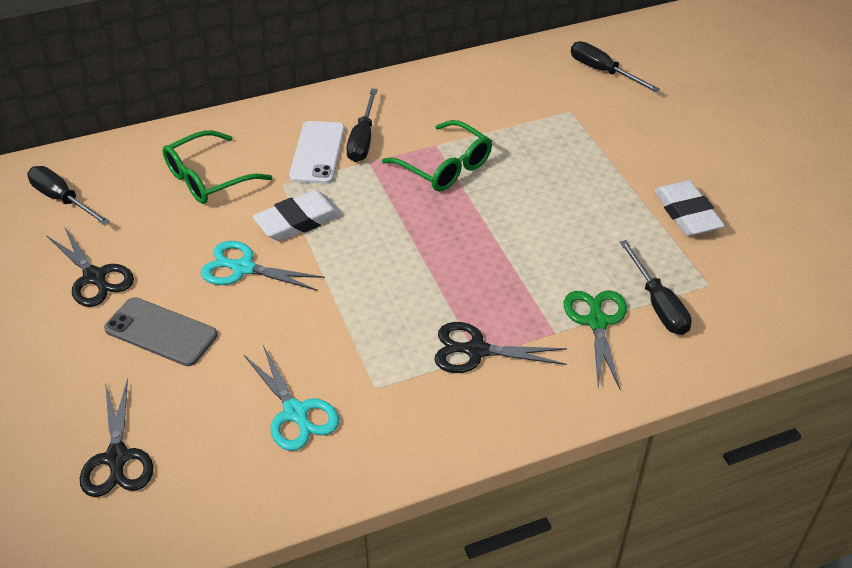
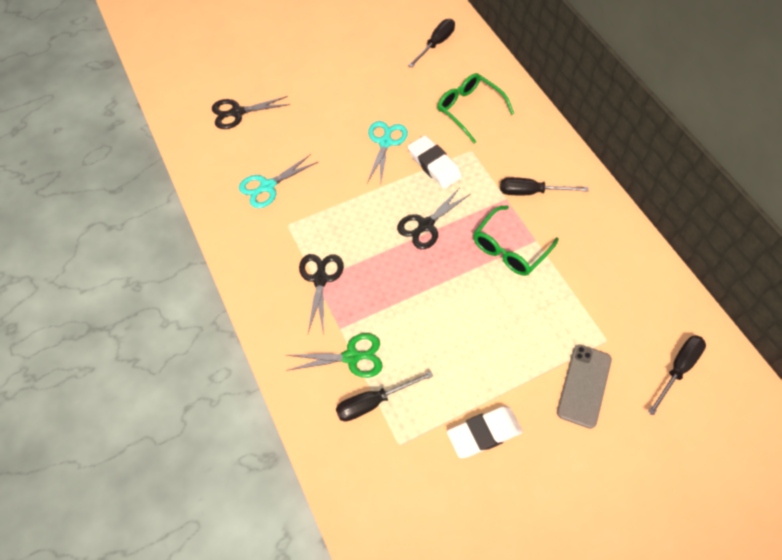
camera: 85 degrees right, 15 degrees up
(95, 277) = (370, 74): black scissors -> black scissors (425, 225)
(161, 332) = (328, 113): grey phone -> grey phone (584, 385)
(317, 153) = (509, 166): white phone -> none

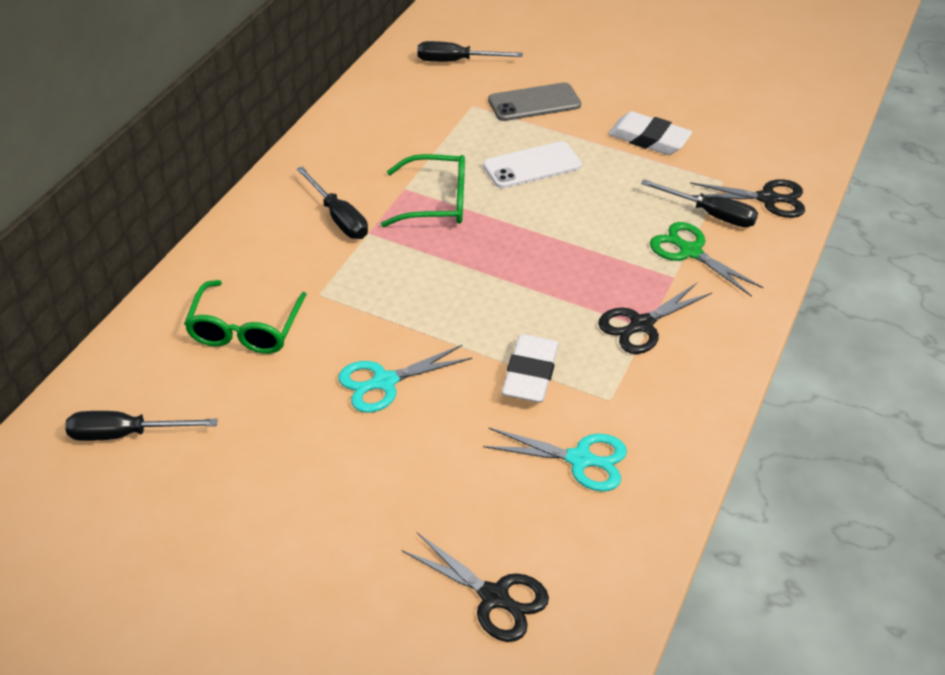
camera: 130 degrees left, 15 degrees down
(425, 225) = (476, 278): black scissors -> black scissors (768, 199)
(434, 165) = (377, 315): white eraser -> white eraser (530, 374)
(508, 328) = (532, 166): none -> white phone

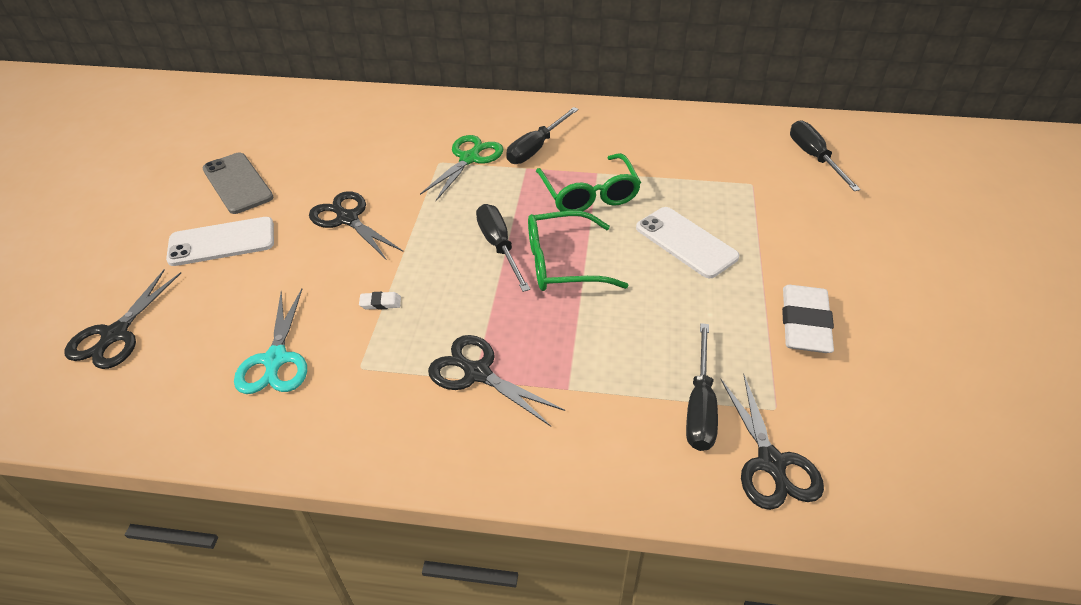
camera: 75 degrees right, 0 degrees up
(125, 434) = (271, 120): black screwdriver -> black screwdriver (499, 246)
(245, 328) = (387, 138): green glasses -> green glasses (564, 263)
(372, 496) = (222, 242): none -> white phone
(384, 382) = (347, 218): turquoise scissors -> black scissors
(530, 374) = (380, 303): white eraser -> white eraser, size x0.42
(534, 103) = (793, 222): grey phone -> grey phone (237, 183)
(690, 251) = (619, 396): green scissors -> green scissors (469, 158)

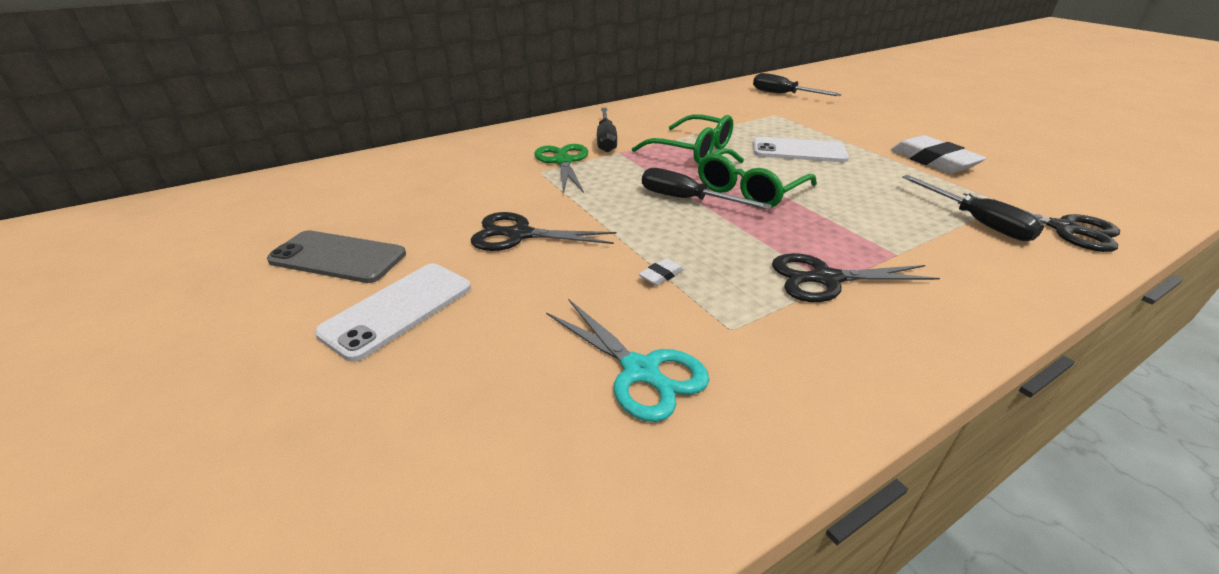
camera: 40 degrees left, 10 degrees down
(115, 335) = (379, 474): black scissors -> none

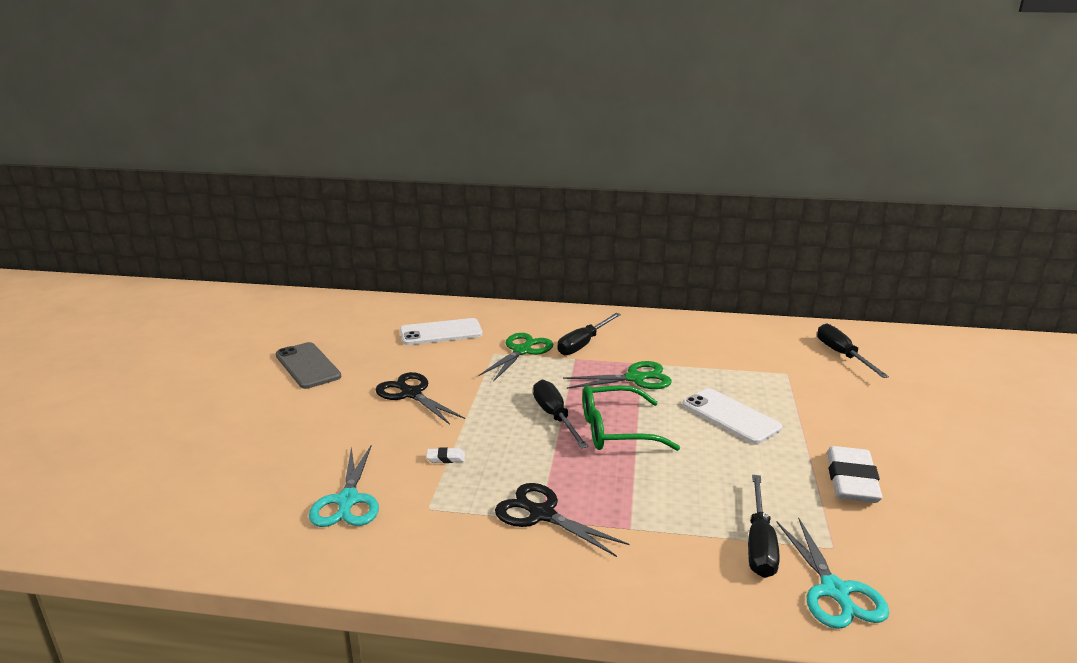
camera: 40 degrees right, 10 degrees down
(398, 310) = (294, 409): white phone -> white phone (441, 332)
(691, 150) = (635, 378): green glasses -> green scissors
(1064, 229) = (835, 591): black scissors -> turquoise scissors

